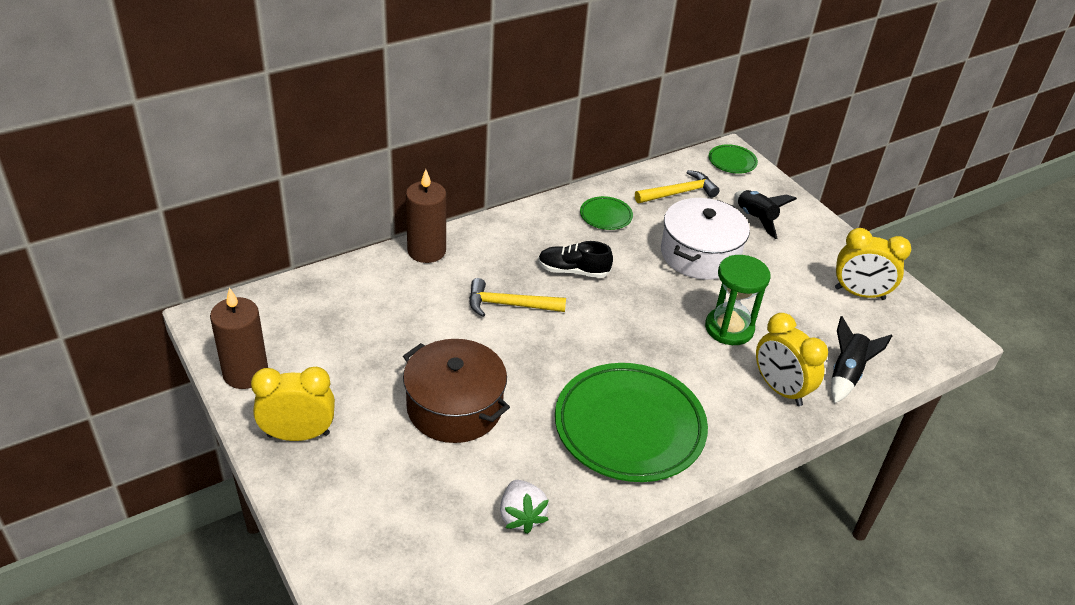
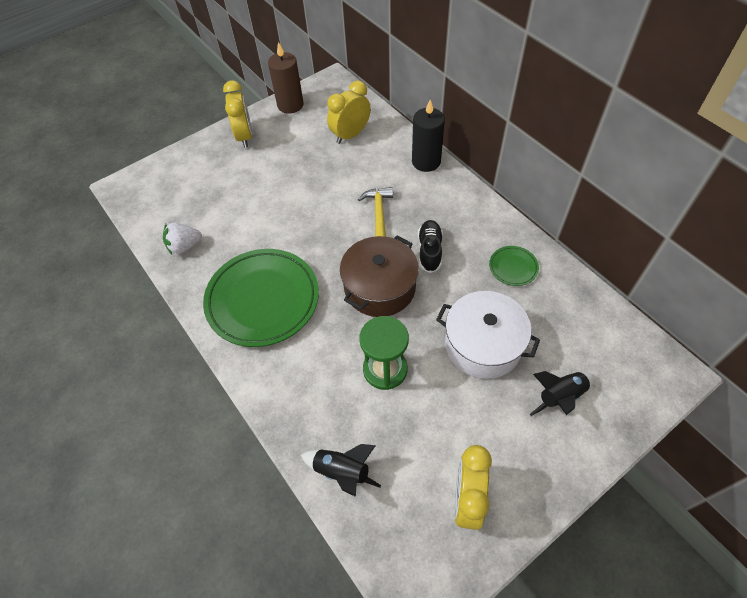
camera: 90 degrees right, 15 degrees up
(426, 251) = (426, 162): brown candle -> black candle
(455, 407) = (273, 201): brown pot -> brown pot (380, 287)
(679, 193) = (575, 324): yellow hammer -> none
(732, 162) = (658, 375): green plate -> none
(780, 389) = (315, 410): yellow clock -> yellow clock (350, 135)

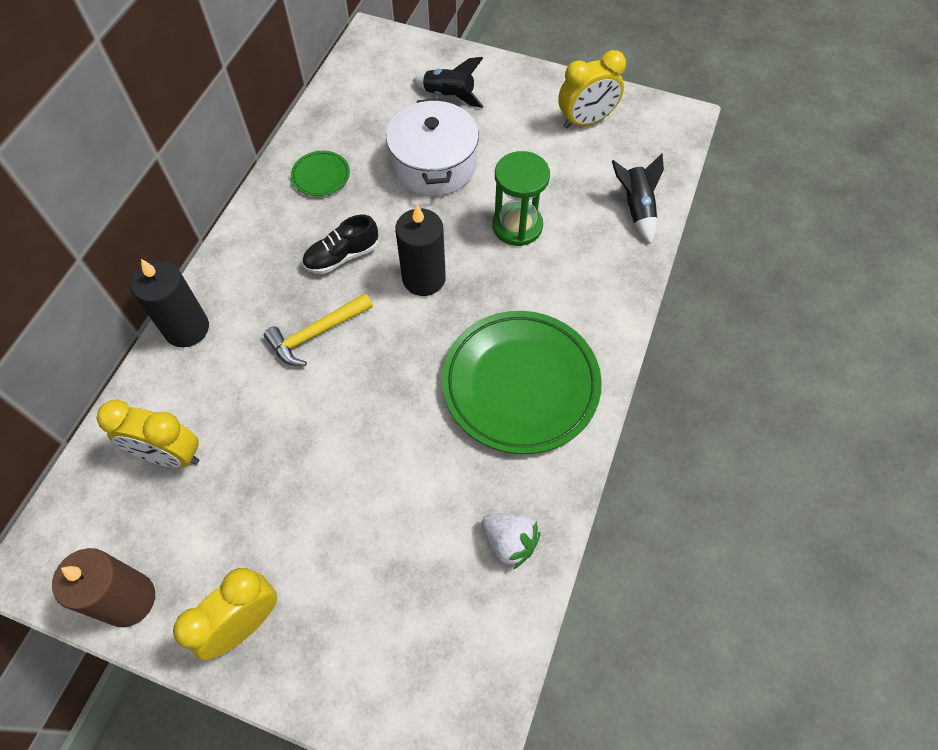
camera: 125 degrees left, 5 degrees up
(380, 287) = (424, 278): brown pot -> black candle

